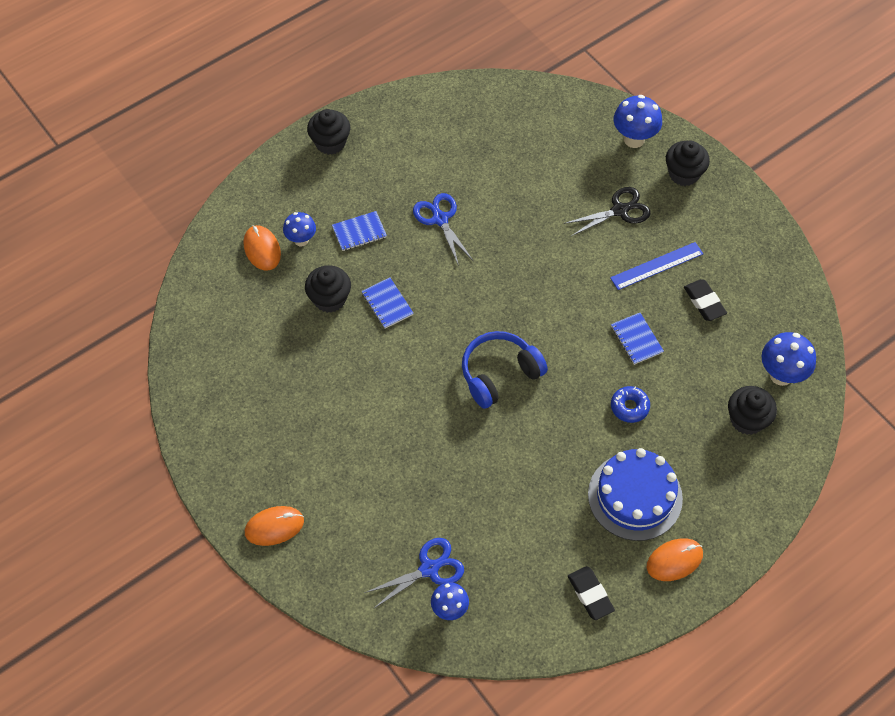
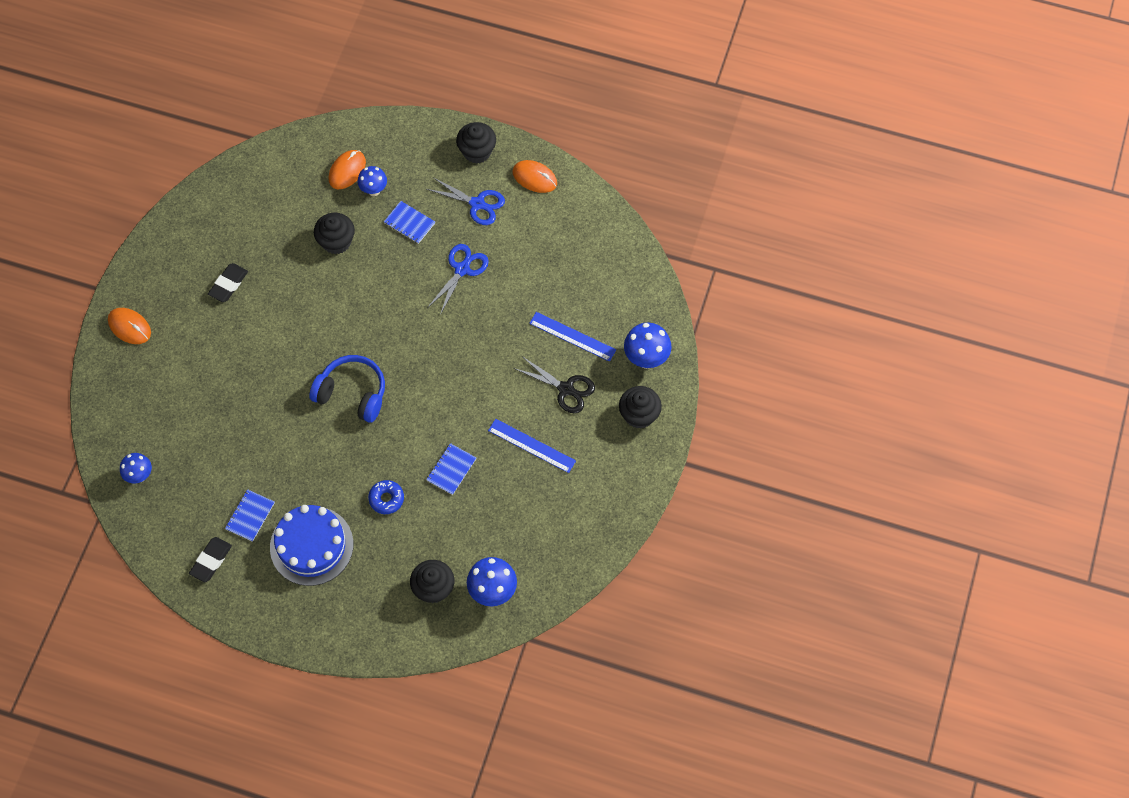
camera: 55 degrees right, 5 degrees up
(387, 304) = (359, 282): blue notebook -> blue notebook (250, 516)
(429, 569) = (162, 444): blue scissors -> blue scissors (477, 204)
(572, 177) = (572, 336): none -> blue ruler
(674, 560) = (276, 602): orange mouse -> orange mouse (534, 178)
(704, 302) = (522, 499): black eraser -> black eraser (228, 284)

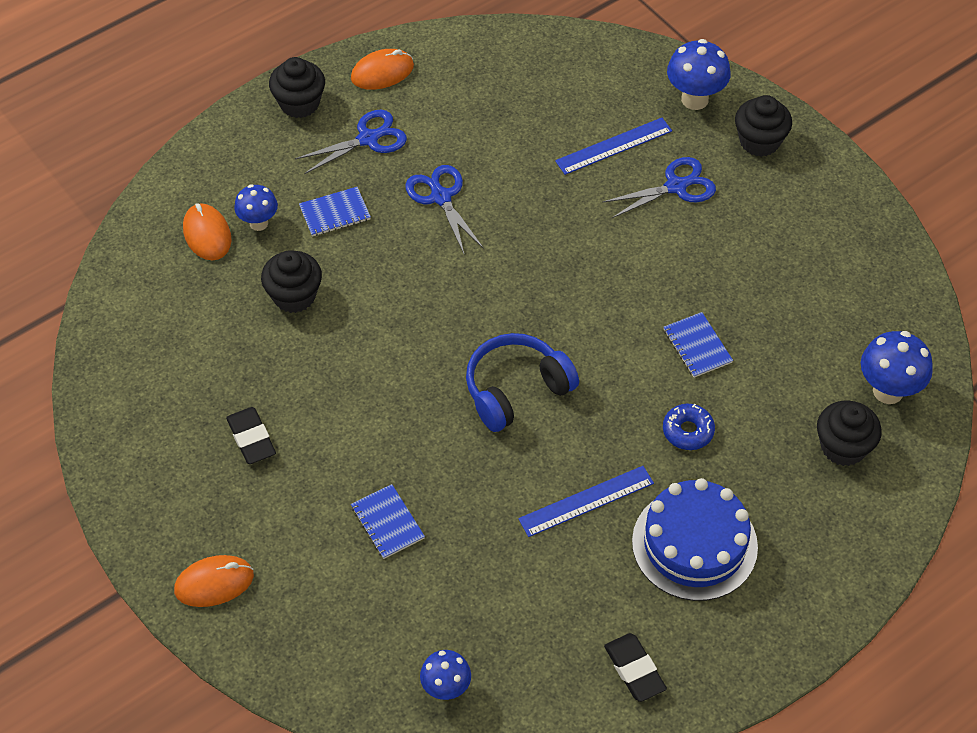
camera: 55 degrees left, 10 degrees down
(250, 516) = (602, 590): blue notebook -> blue notebook (387, 523)
(531, 446) = (724, 255): blue ruler -> blue ruler (586, 501)
(566, 389) = (676, 186): black scissors -> blue scissors

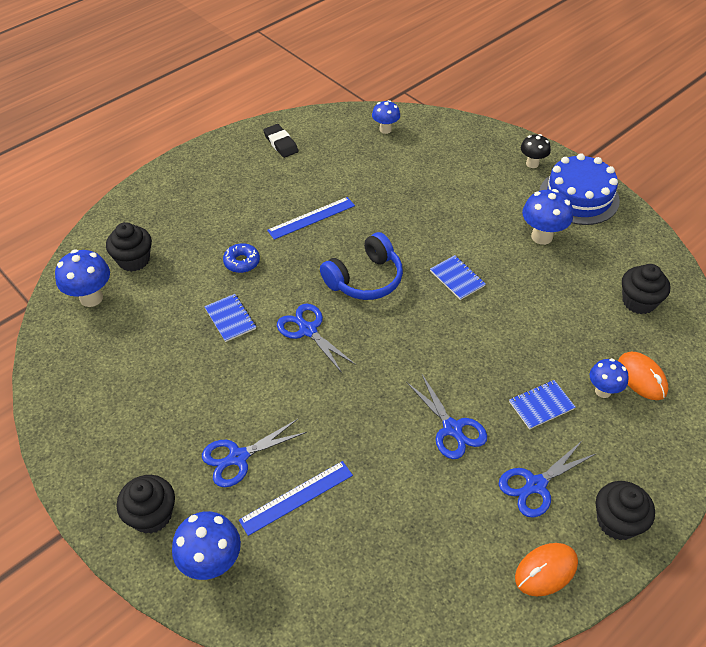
camera: 175 degrees right, 5 degrees down
(214, 583) = (532, 164): orange mouse -> black mushroom
(251, 438) = (541, 237): black eraser -> blue mushroom
(294, 296) = (549, 333): black cupcake -> black cupcake (638, 301)
(387, 523) = (437, 198): blue notebook -> blue notebook (457, 278)
(597, 323) = (308, 330): none -> blue scissors
(694, 544) = (242, 201): blue cake -> blue cake (578, 197)

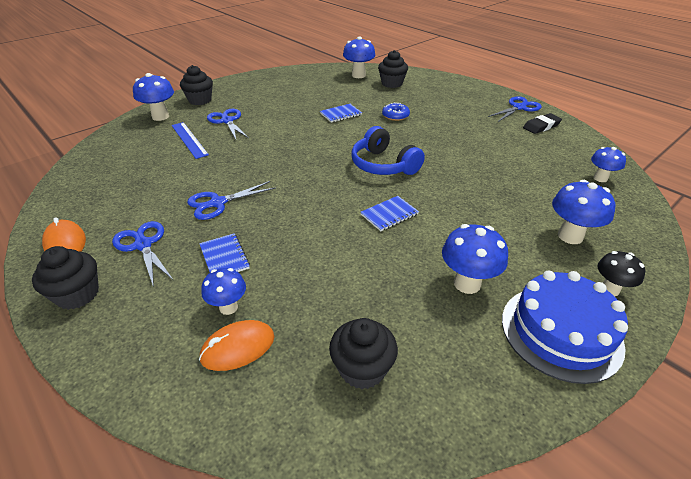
camera: 90 degrees right, 10 degrees down
(308, 330) = (328, 141): blue scissors -> blue scissors (519, 107)
(311, 218) = (451, 141): blue ruler -> none
(473, 168) = (570, 236): none -> blue mushroom

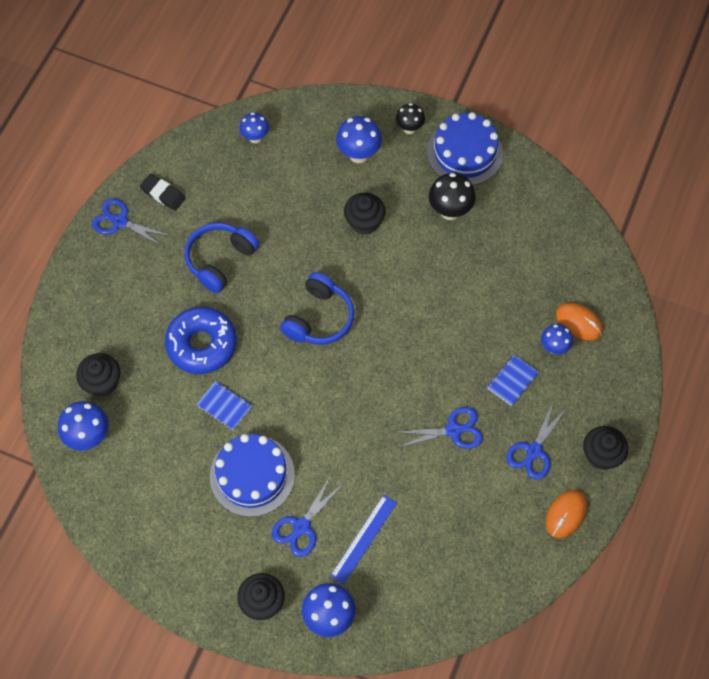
camera: 115 degrees left, 25 degrees up
(218, 203) = (453, 430): blue scissors -> blue scissors turned 45 degrees counterclockwise
(281, 113) = (252, 475): none -> blue cake
(362, 369) = (553, 248): black cupcake -> black cupcake (364, 222)
(389, 214) = (396, 285): blue notebook -> none
(395, 116) = (202, 344): blue donut -> blue donut, size x2.02
(466, 136) = (220, 260): none -> blue headphones
(467, 283) = (450, 211): blue mushroom -> black mushroom

